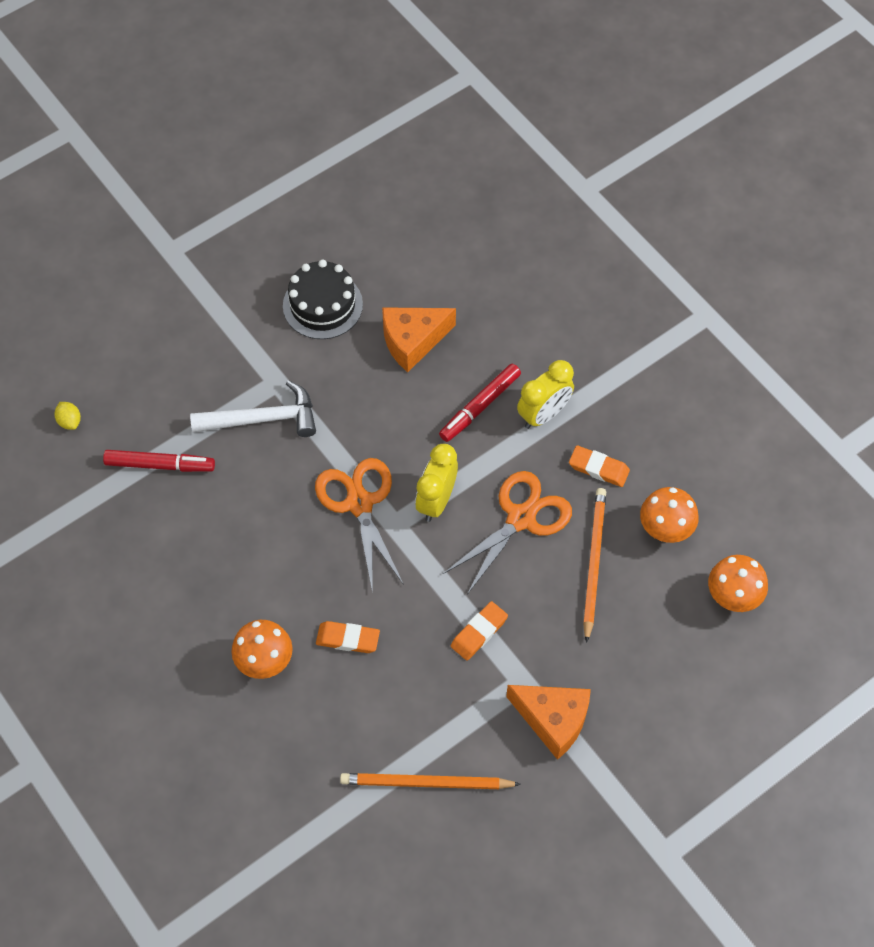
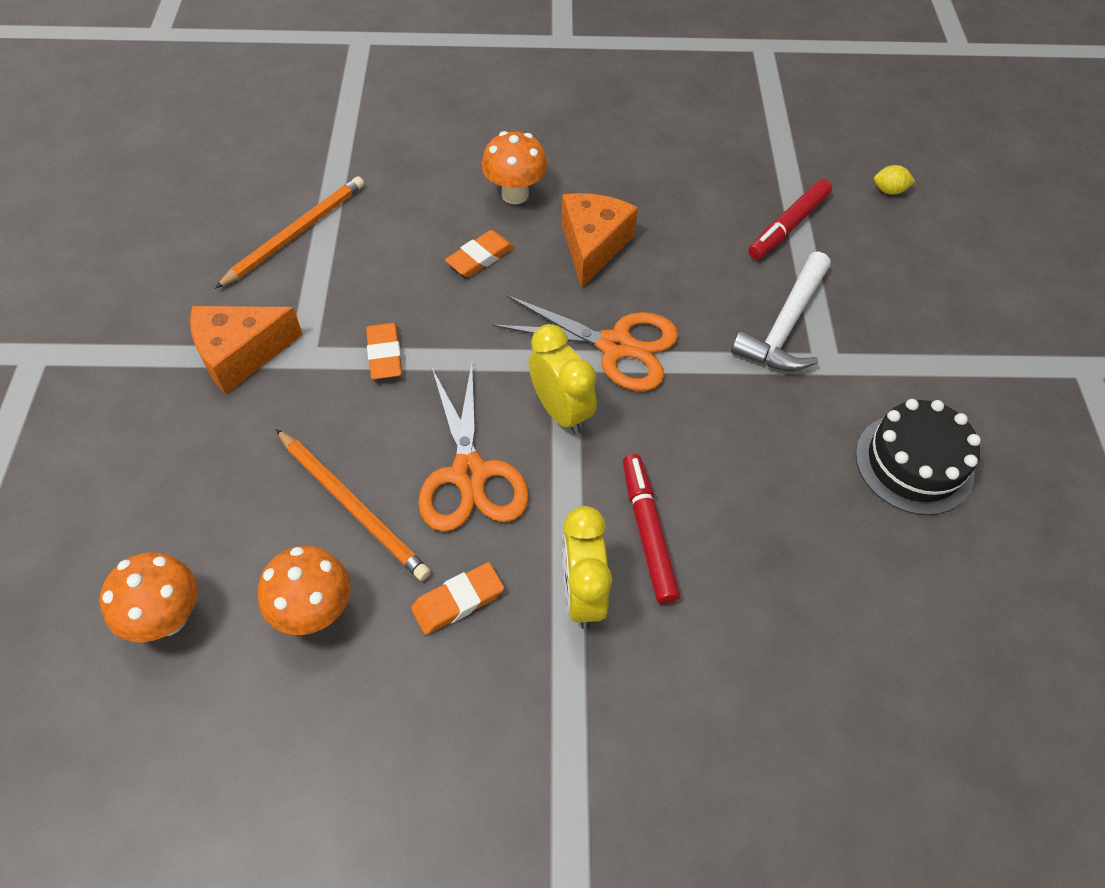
camera: 125 degrees right, 5 degrees down
(413, 341) = (796, 523): orange cheese -> orange cheese (593, 246)

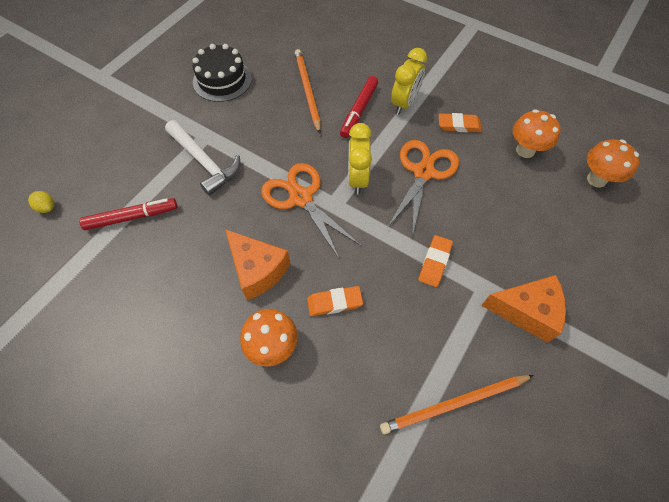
camera: 145 degrees left, 5 degrees up
(352, 506) = (490, 186): orange pencil -> orange pencil (307, 91)
(593, 246) = (257, 270): orange cheese -> orange cheese turned 90 degrees counterclockwise
(785, 326) = (204, 162): white hammer -> white hammer turned 75 degrees clockwise

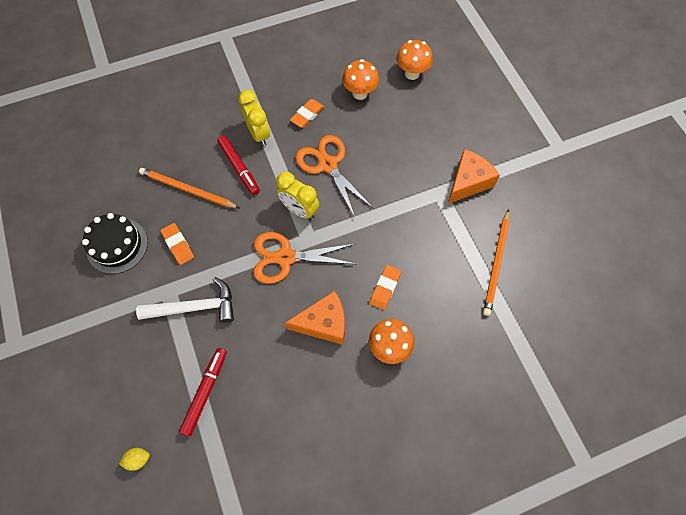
camera: 55 degrees left, 5 degrees up
(434, 262) = (400, 208): orange eraser -> orange eraser (178, 245)

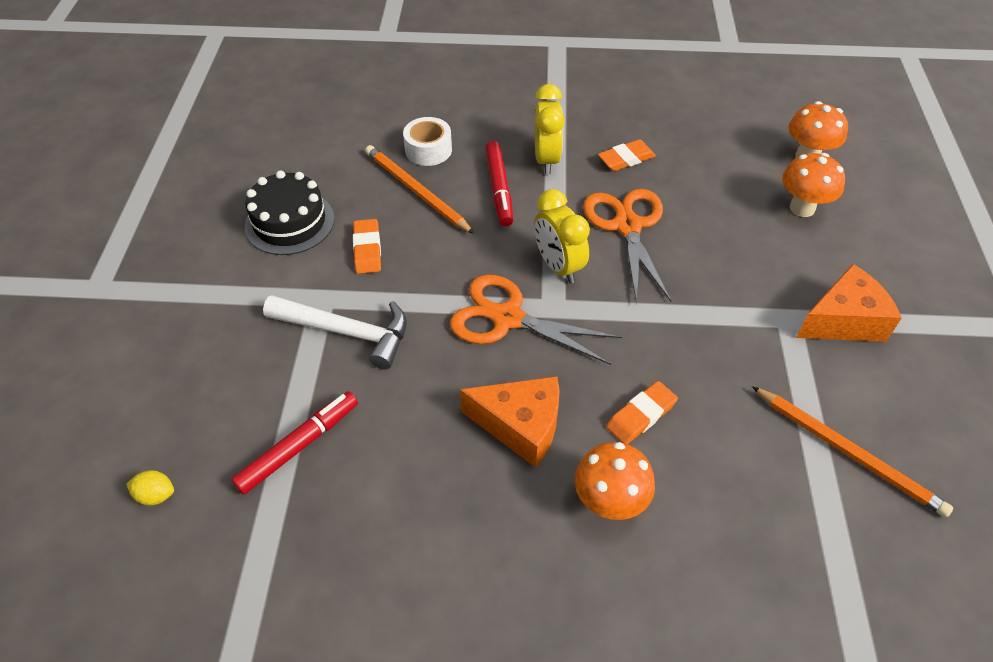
camera: 25 degrees right, 15 degrees down
(180, 155) = (428, 150): none -> white tape
(360, 93) = (716, 157): orange mushroom -> orange mushroom (802, 208)
(496, 263) = (848, 452): orange pencil -> orange pencil turned 90 degrees counterclockwise

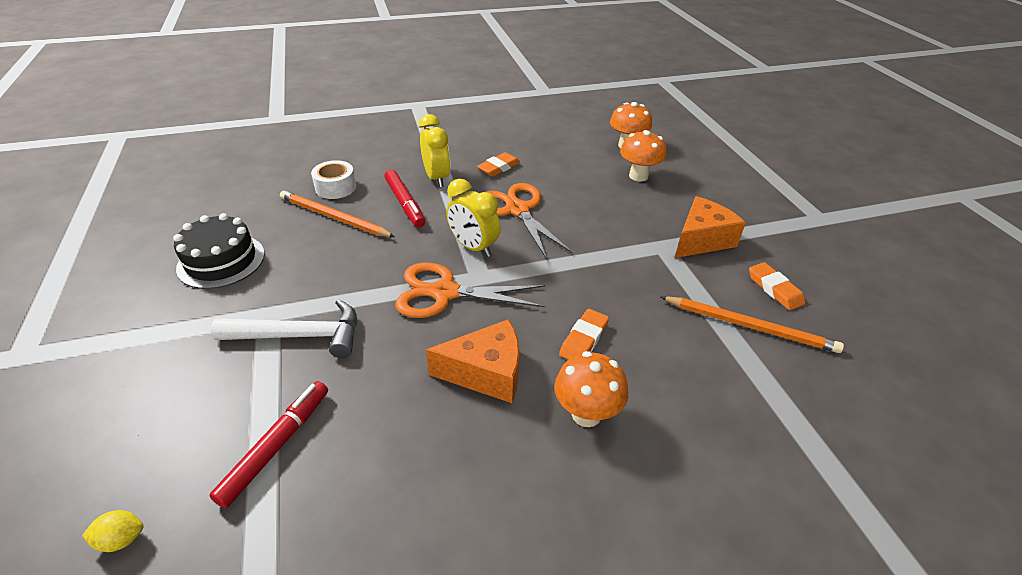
camera: 20 degrees left, 10 degrees down
(367, 249) = (301, 267): orange eraser -> orange eraser (774, 289)

